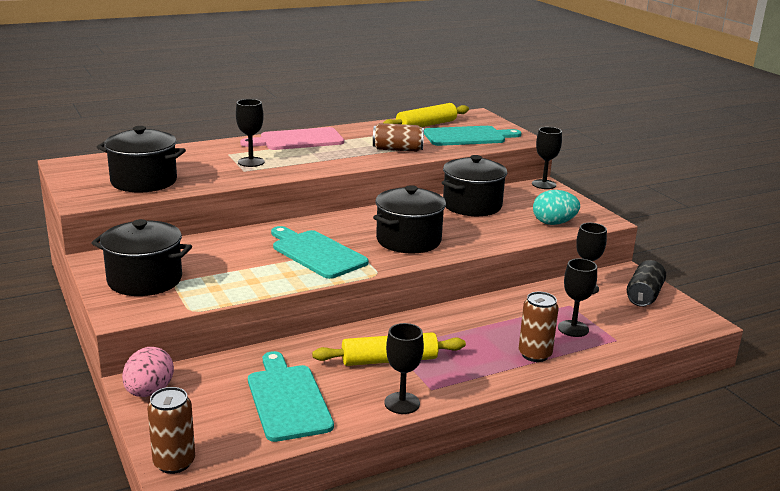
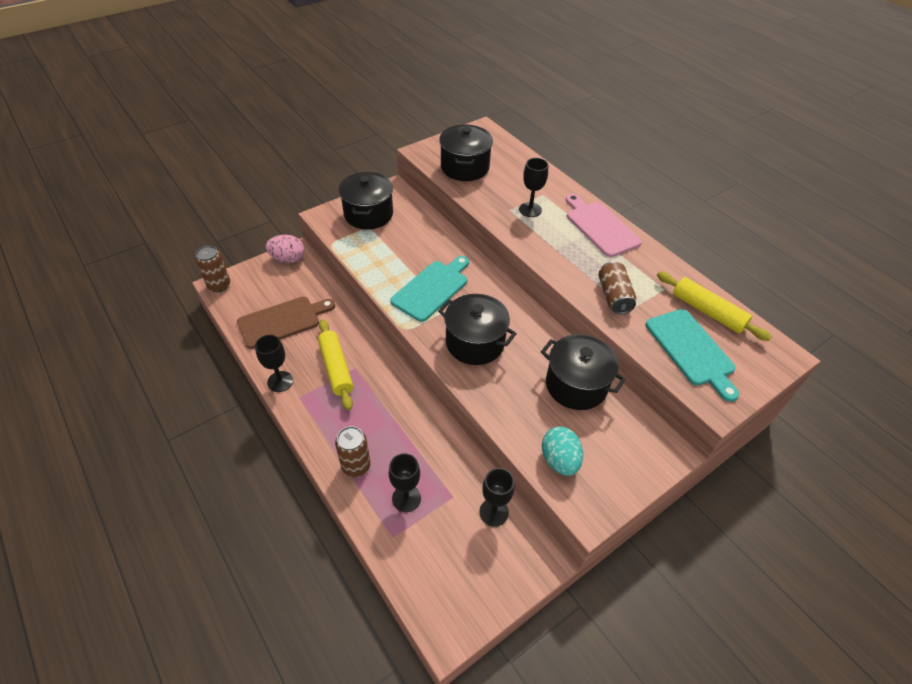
camera: 80 degrees right, 25 degrees up
(287, 399) = (282, 321): turquoise cutting board -> brown cutting board
(544, 184) = (672, 452): black goblet -> none
(644, 296) = (491, 573): black can -> none

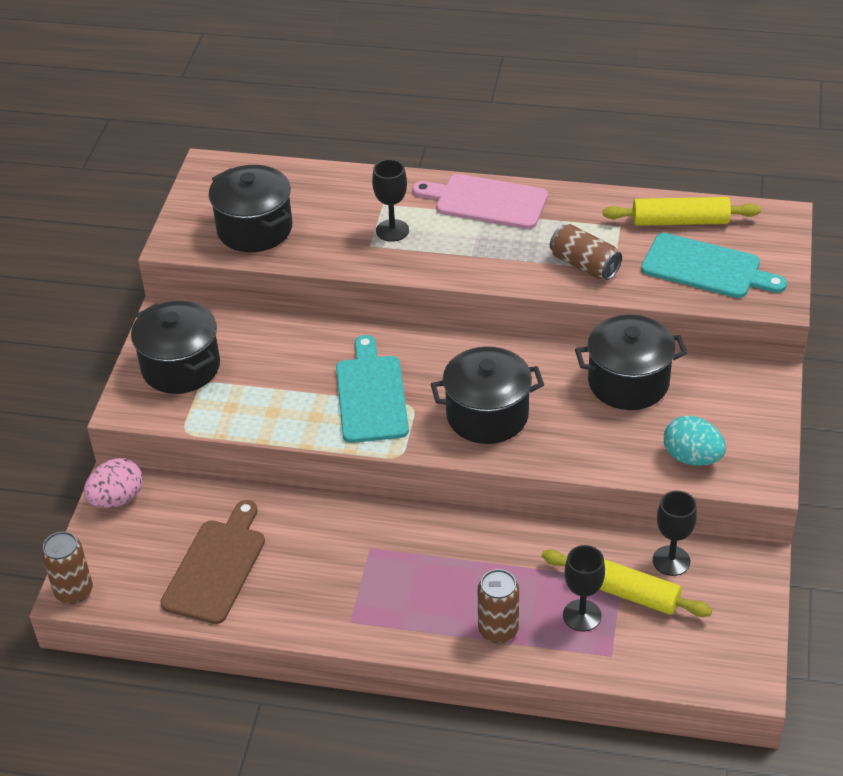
camera: 40 degrees left, 5 degrees down
(280, 381) = (307, 624): black goblet -> none
(336, 368) = (349, 564): yellow rolling pin -> yellow rolling pin (624, 592)

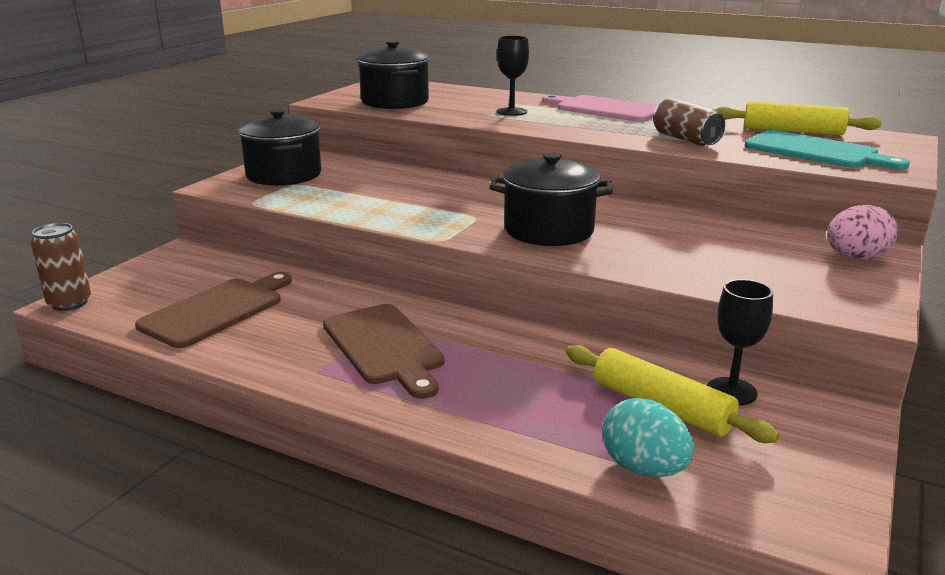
camera: 15 degrees right, 20 degrees down
(117, 499) = (173, 258): pink egg -> pink egg (855, 258)
(371, 395) = (440, 207): turquoise cutting board -> none
(388, 577) = (384, 347): none -> brown cutting board
(498, 630) = (483, 410): brown can -> none
(582, 615) = (597, 417): black goblet -> none
(628, 382) = (712, 231): black pot -> none
(692, 457) = (775, 285): turquoise egg -> turquoise egg (643, 468)

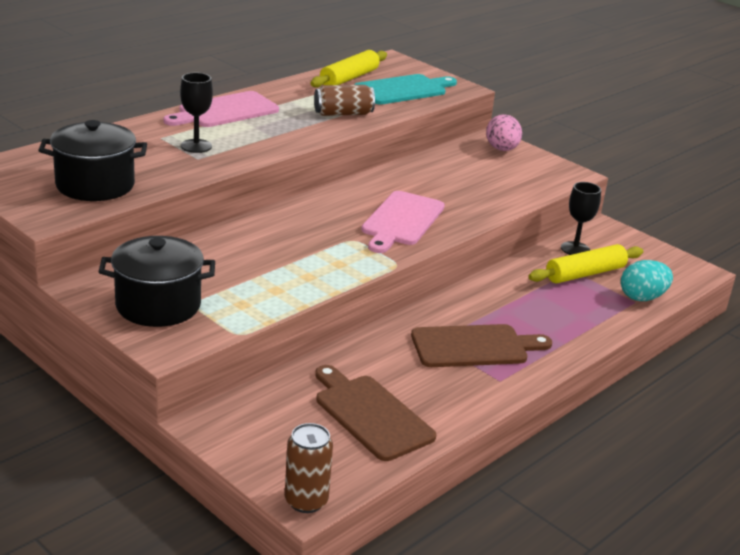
camera: 75 degrees left, 5 degrees up
(549, 230) = (402, 221): black pot -> pink cutting board

